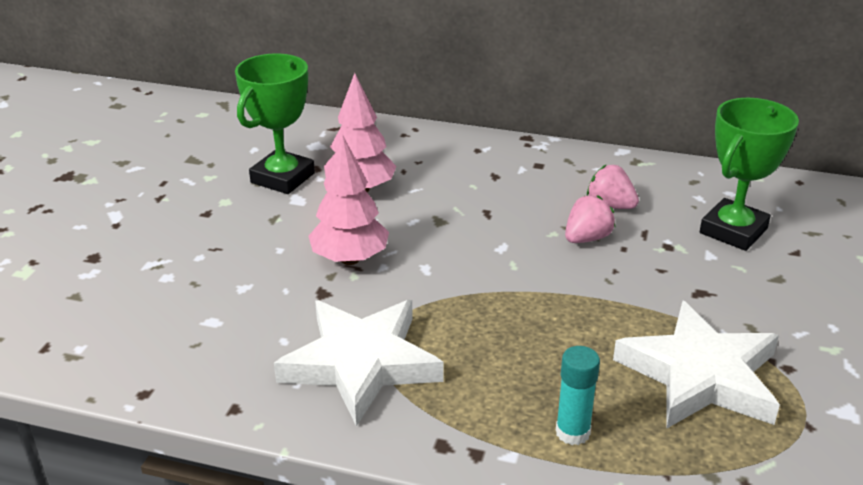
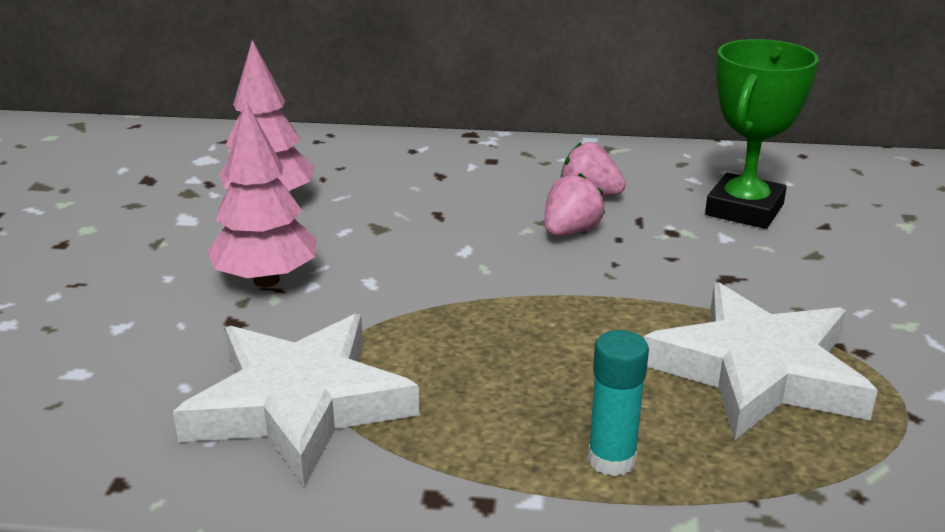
camera: 10 degrees left, 5 degrees down
(283, 178) = (164, 197): green trophy -> none

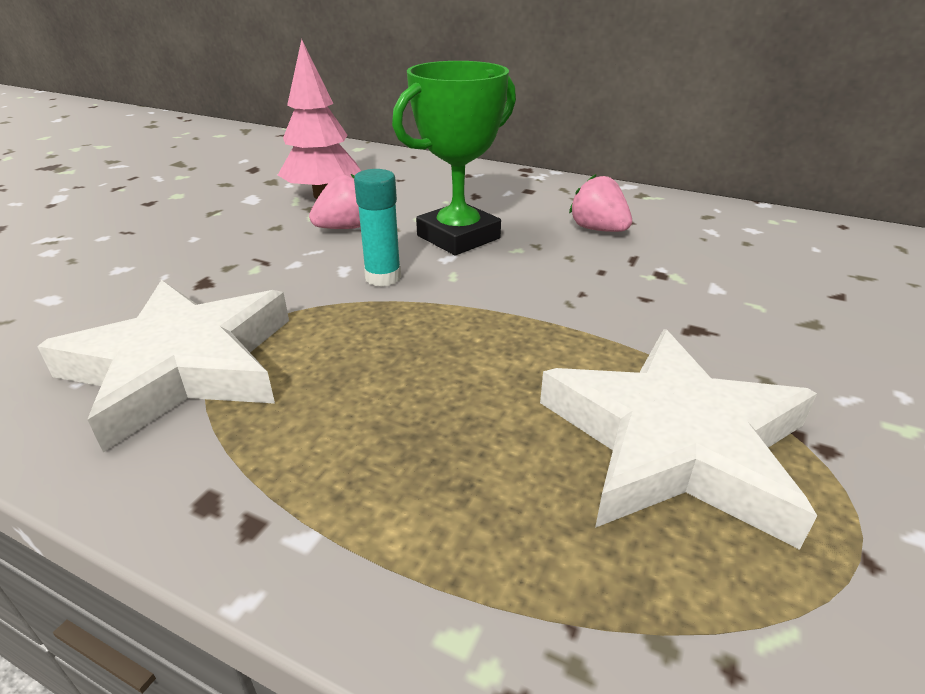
camera: 20 degrees right, 5 degrees up
(266, 280) = (262, 253): pink tree -> none
(570, 231) = (557, 257): pink strawberry -> pink strawberry (345, 228)
(611, 459) = (429, 511): turquoise glue stick -> turquoise glue stick (383, 277)
(744, 209) = (752, 265): green trophy -> green trophy (458, 237)

